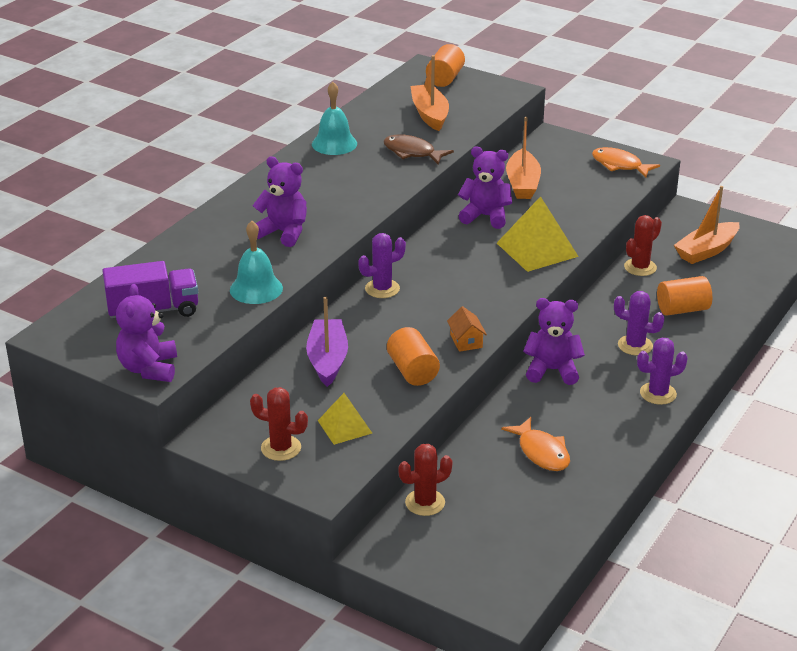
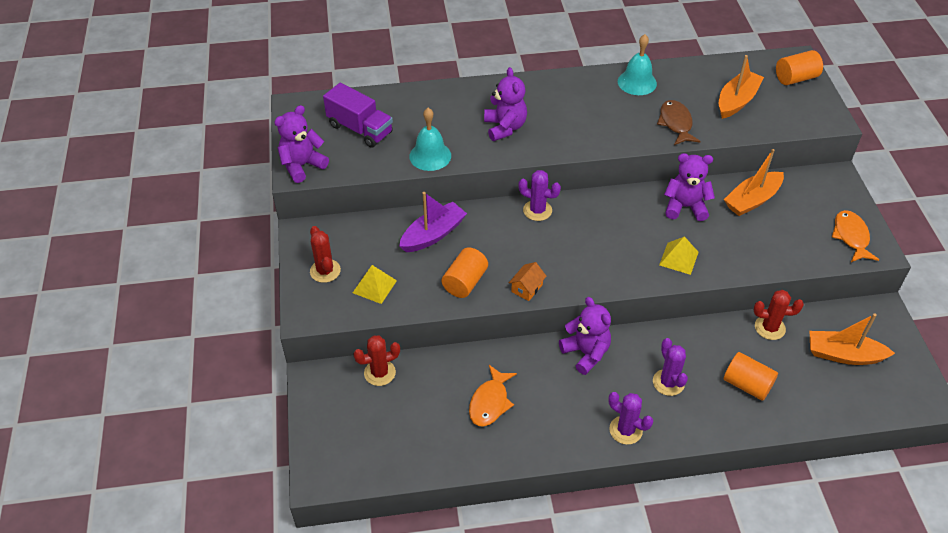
camera: 50 degrees right, 15 degrees up
(425, 503) = (380, 373): red cactus -> red cactus turned 45 degrees counterclockwise
(485, 216) = (685, 207): purple teddy bear -> purple teddy bear turned 60 degrees counterclockwise
(537, 249) = (679, 258): yellow pyramid -> yellow pyramid, size x0.60

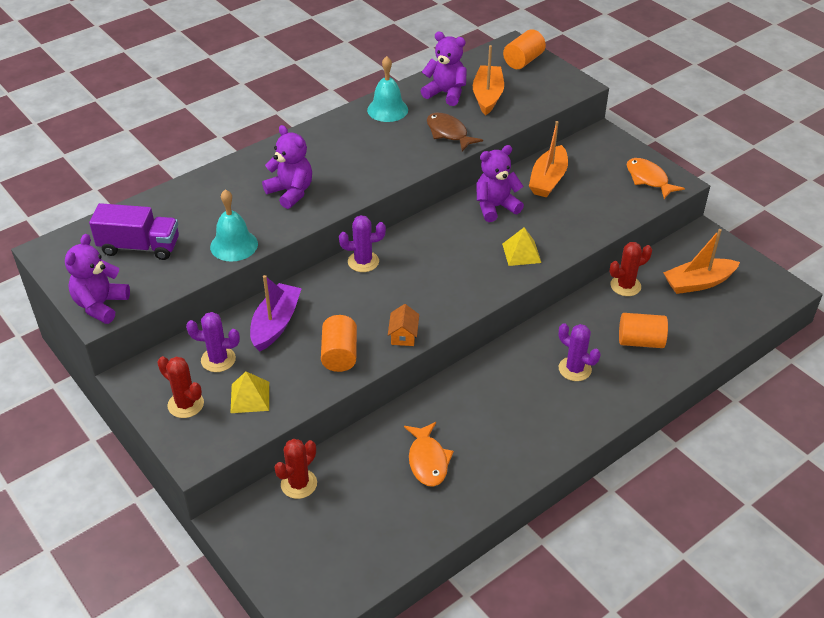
camera: 30 degrees left, 5 degrees down
(586, 353) = (485, 376): purple teddy bear -> purple teddy bear (445, 93)
(625, 430) = (567, 427): purple cactus -> purple cactus (218, 359)

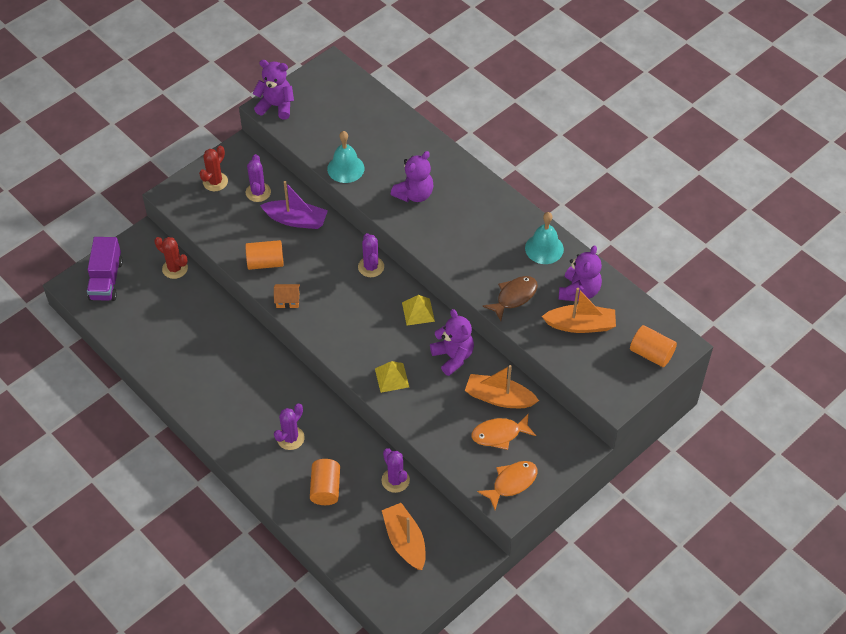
camera: 85 degrees right, 10 degrees up
(139, 247) = (339, 114): purple truck -> purple truck (106, 280)
(250, 397) = (222, 216): yellow pyramid -> yellow pyramid (418, 312)
(428, 460) = (195, 342): orange fish -> orange fish (499, 434)
(625, 286) = (395, 480): red cactus -> purple cactus

